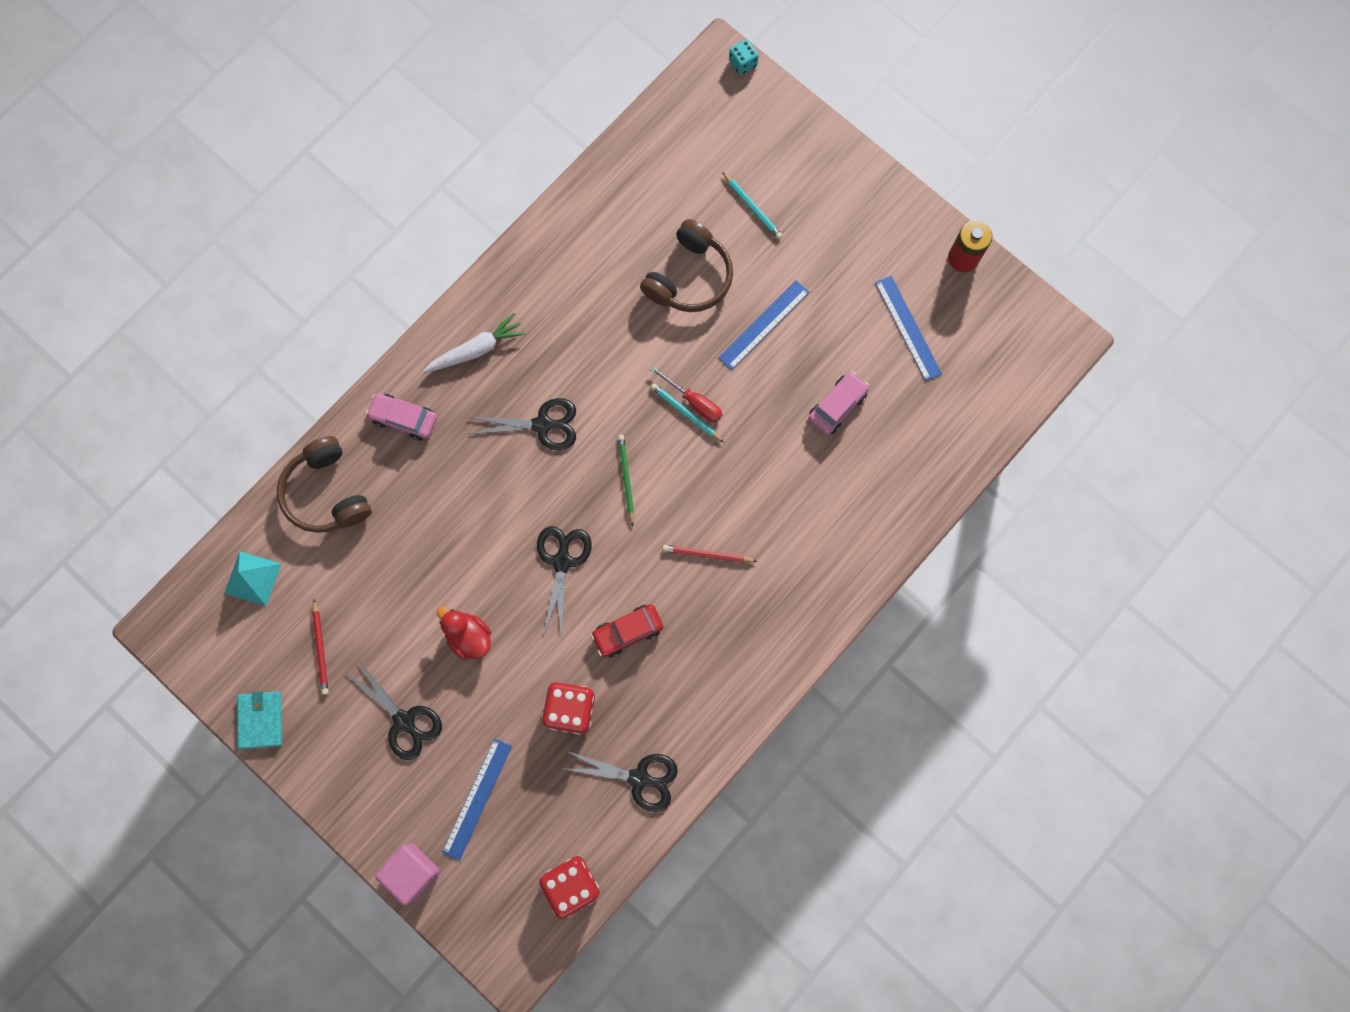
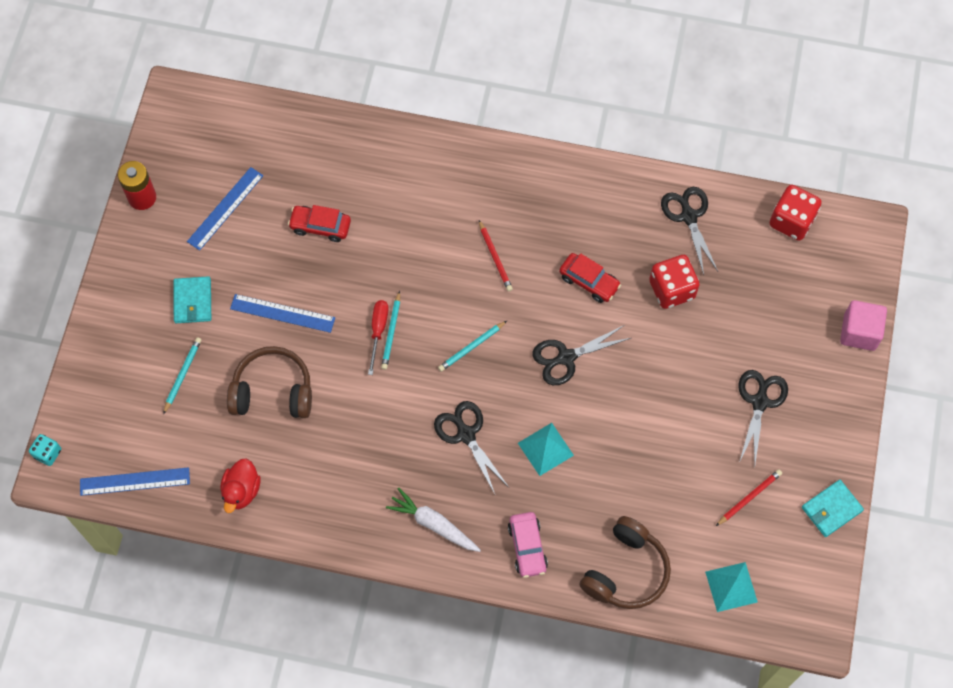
camera: 120 degrees left, 10 degrees down
(469, 636) = (667, 392): red duck -> red duck (241, 491)
(477, 798) = (778, 317): blue ruler -> blue ruler (135, 481)
(484, 488) = (545, 449): none -> turquoise pyramid
(626, 479) = (471, 347): green pencil -> turquoise pencil
(823, 251) = (193, 301): none -> turquoise wallet
(837, 406) = (320, 226): pink car -> red car

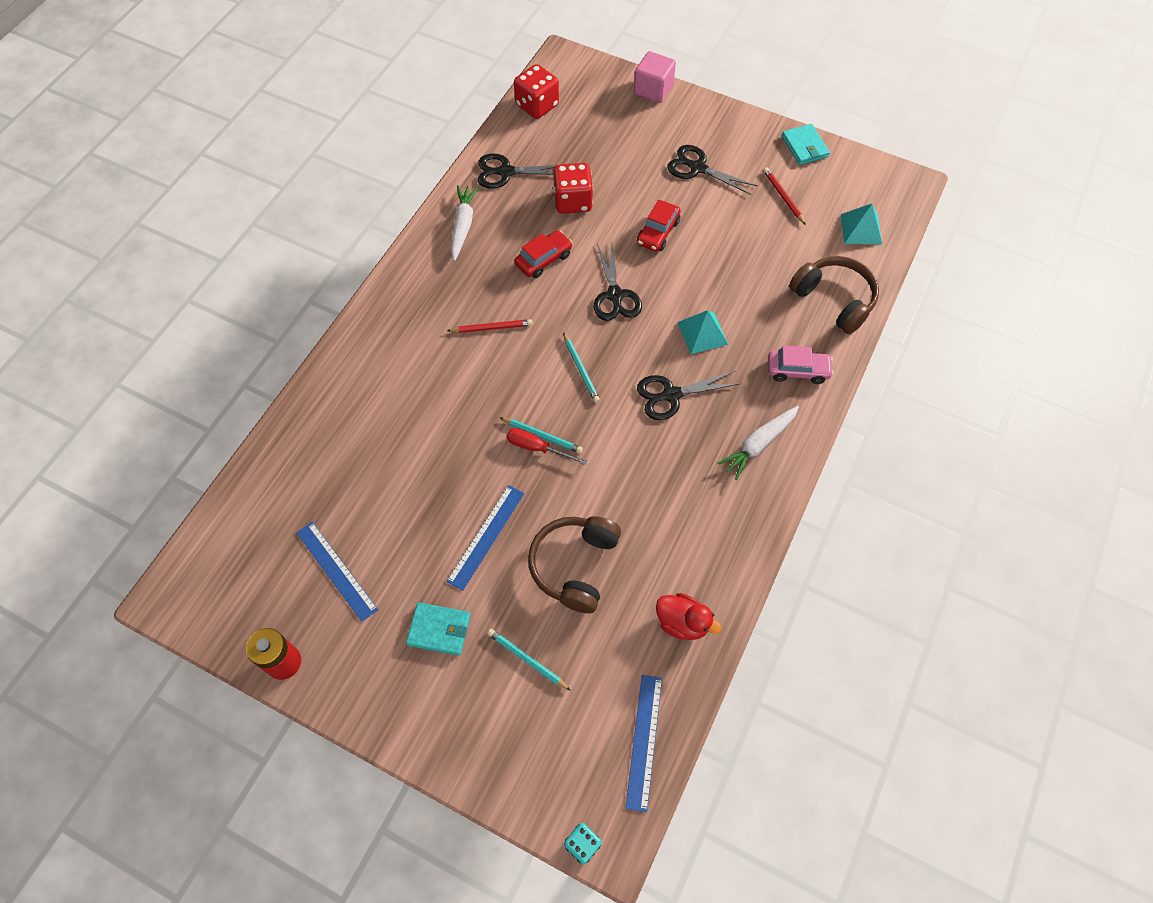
camera: 75 degrees left, 5 degrees down
(320, 226) = (397, 477): red car -> red car (658, 232)
(607, 197) = (463, 225): none -> white carrot

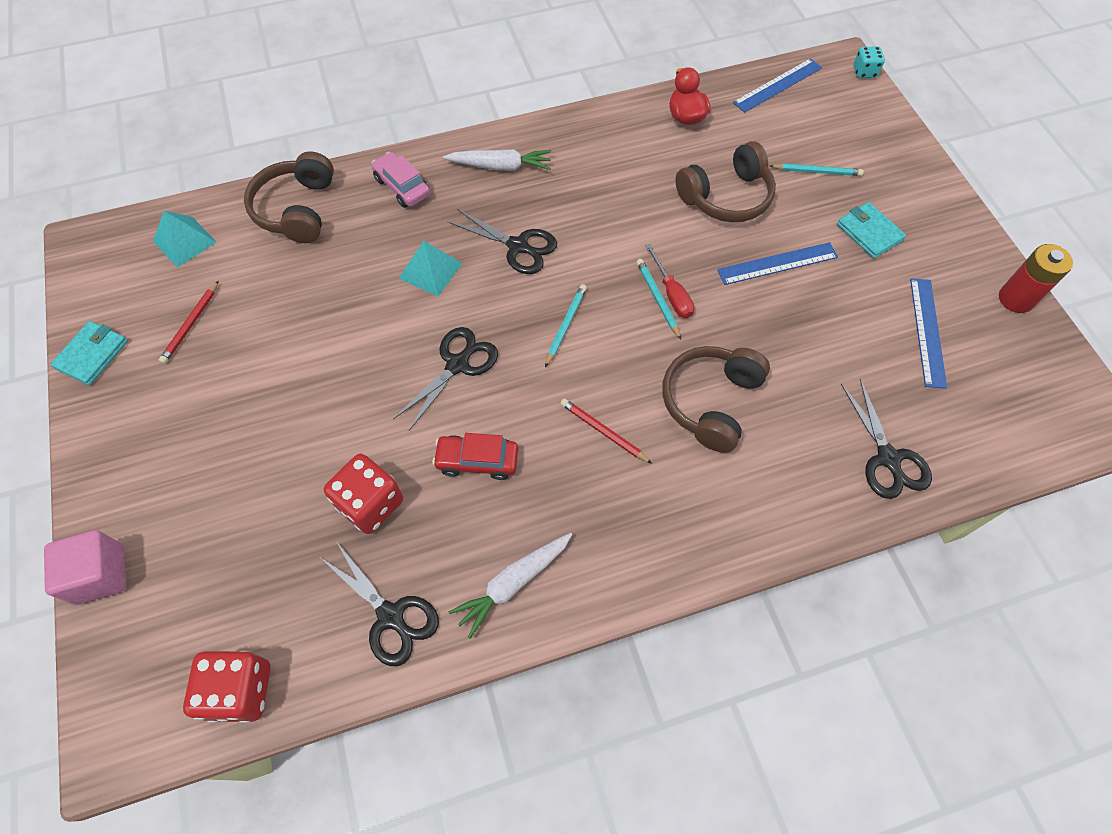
camera: 135 degrees left, 0 degrees up
(445, 396) = (711, 402): none -> brown headphones
(527, 659) = (817, 172): turquoise pencil -> turquoise pencil turned 75 degrees counterclockwise
(658, 232) = (341, 391): red car -> none
(698, 168) = (210, 425): black scissors -> black scissors (888, 458)

